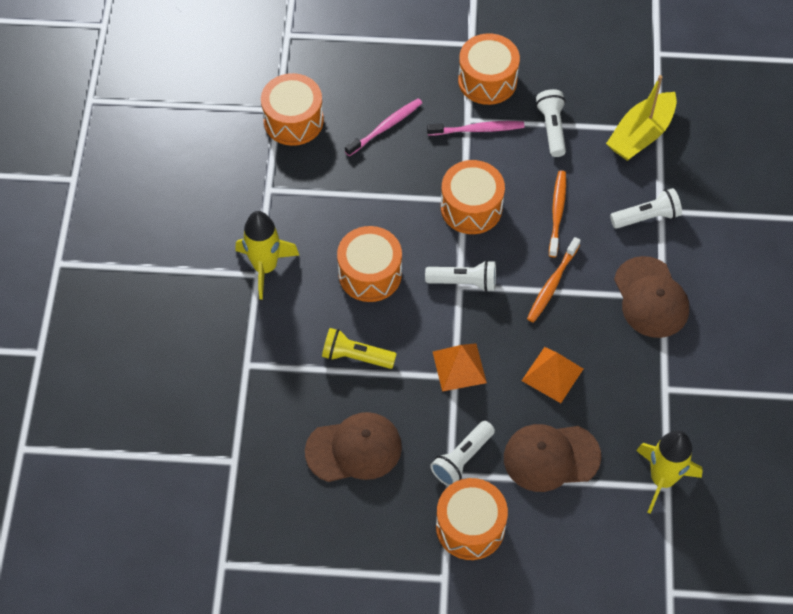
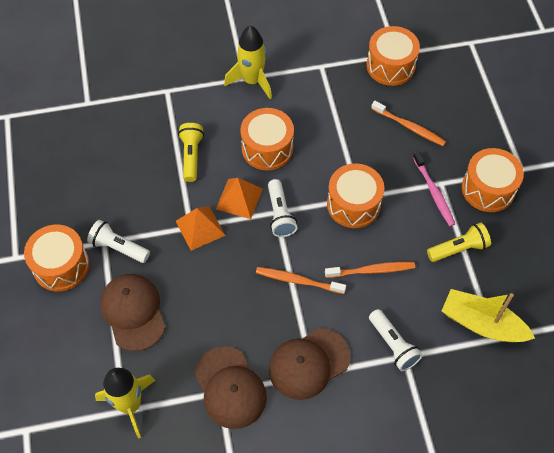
camera: 75 degrees right, 0 degrees up
(354, 449) = (112, 173): brown cap -> brown cap (230, 388)
(386, 127) = (409, 127): pink toothbrush -> orange toothbrush
(552, 128) = (458, 249): white flashlight -> yellow flashlight
(552, 374) = (210, 298): orange pyramid -> orange pyramid (239, 198)

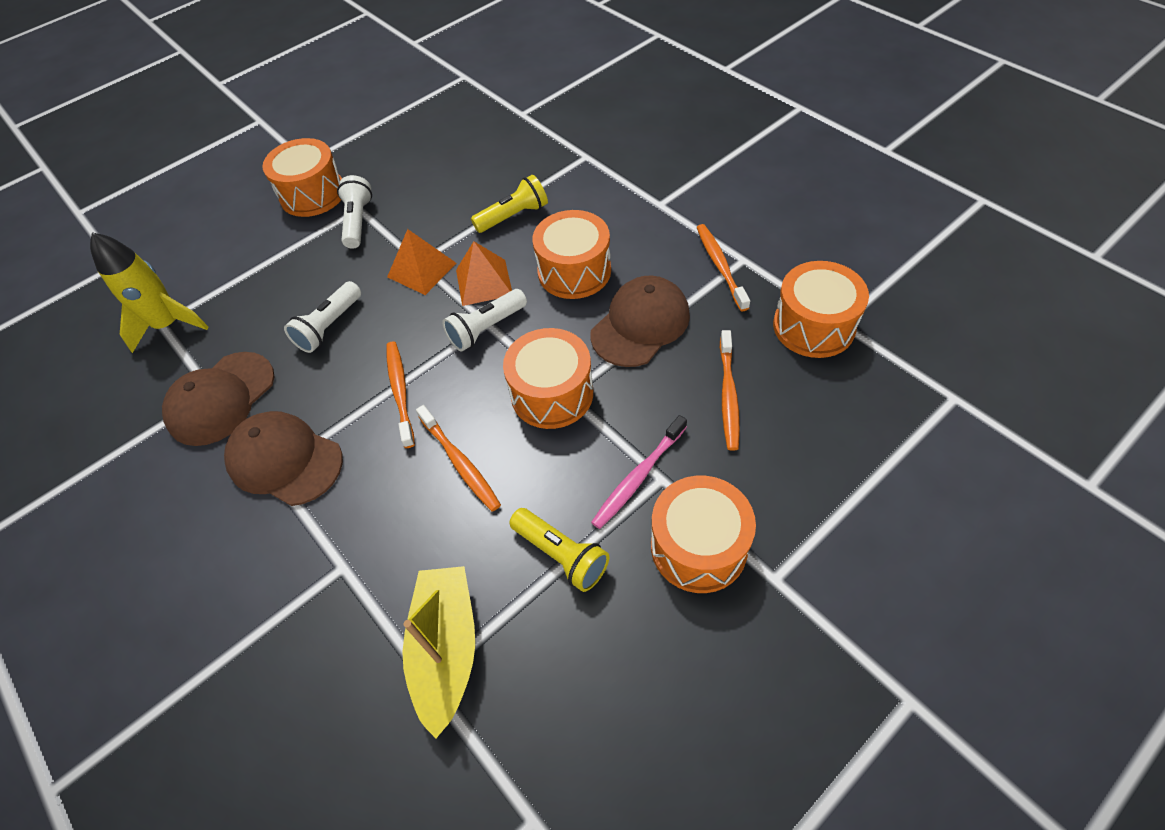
camera: 65 degrees right, 5 degrees down
(133, 312) = (283, 271): brown cap -> brown cap (640, 324)
(252, 81) = (661, 212): yellow rocket -> none
(318, 79) = (720, 266): none -> orange toothbrush
(393, 345) = (354, 544): white flashlight -> white flashlight (329, 326)

